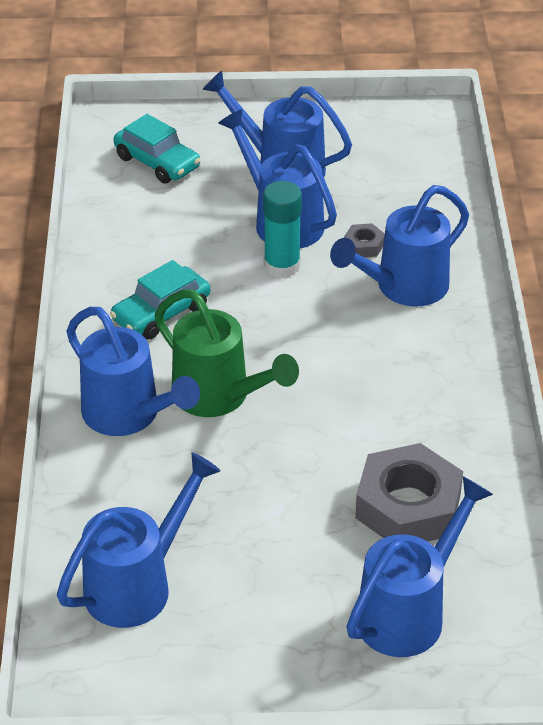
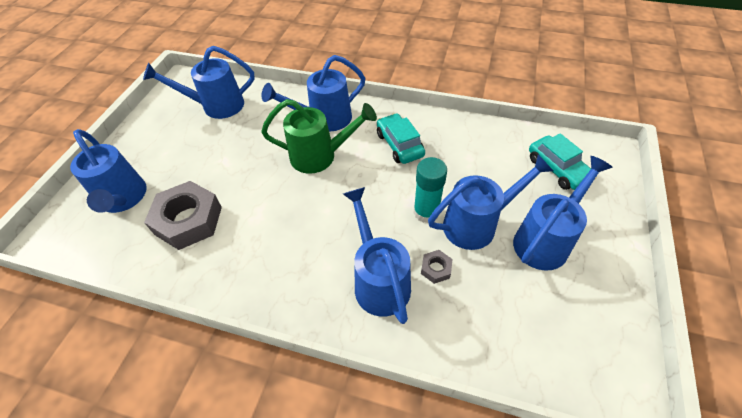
camera: 110 degrees right, 10 degrees up
(137, 585) = (217, 106): blue watering can -> blue watering can turned 105 degrees clockwise
(157, 162) = (557, 169): turquoise car -> turquoise car turned 90 degrees counterclockwise
(219, 396) = (320, 156): green watering can -> green watering can turned 150 degrees counterclockwise

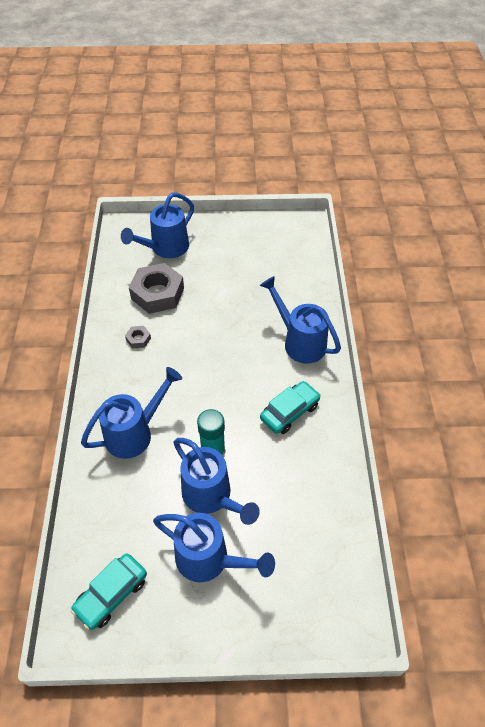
camera: 70 degrees right, 0 degrees up
(217, 106) = (284, 259): blue watering can -> none
(320, 156) = (251, 353): green watering can -> none
(436, 268) = (155, 472): grey nut -> grey nut (138, 339)
(557, 169) = (309, 566): turquoise car -> turquoise car (111, 594)

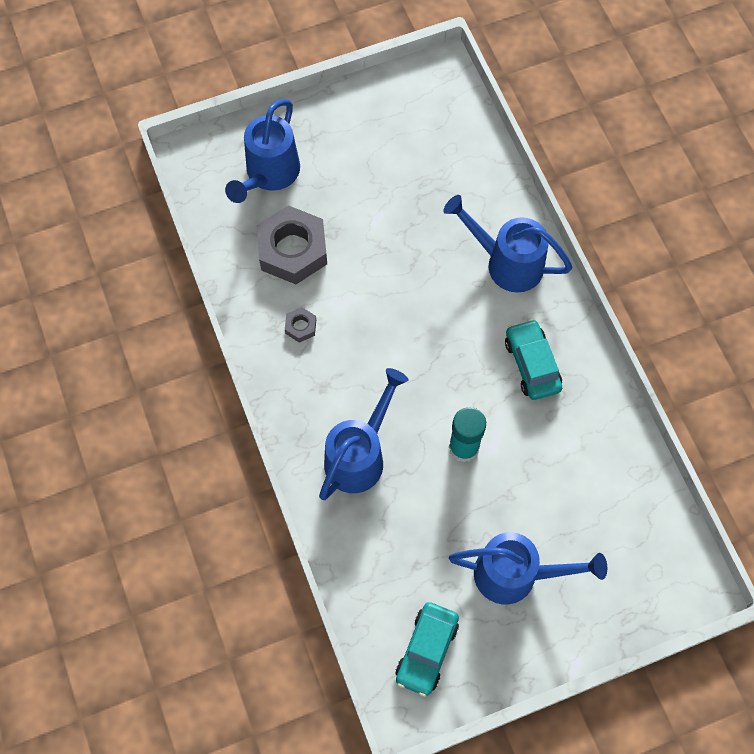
camera: 20 degrees left, 15 degrees up
(211, 496) = (485, 502): blue watering can -> none
(289, 412) = (532, 364): turquoise car -> turquoise car turned 45 degrees counterclockwise

